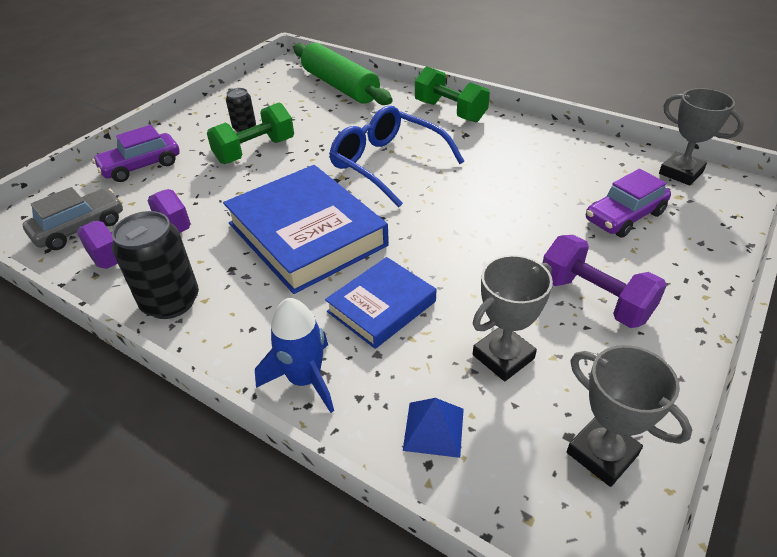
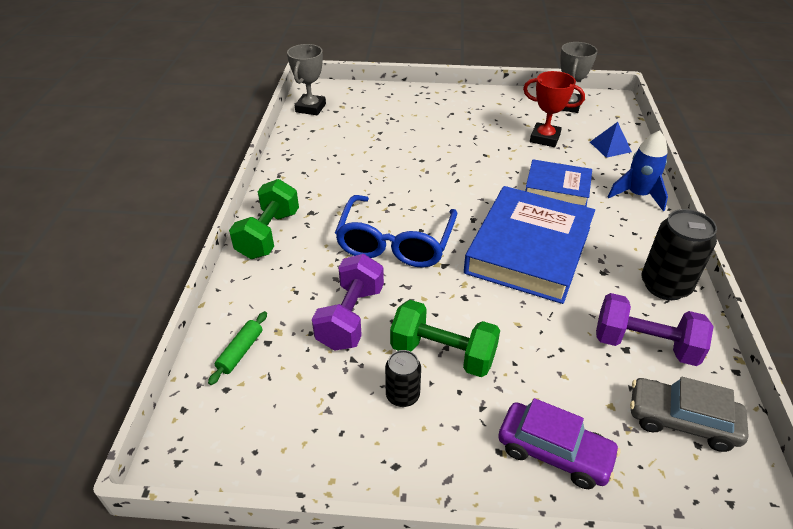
camera: 120 degrees left, 0 degrees up
(340, 86) = (240, 352): green rolling pin -> green rolling pin, size x0.41
(503, 356) = (545, 138): grey trophy -> red trophy
(594, 299) = (472, 120): purple dumbbell -> purple dumbbell (351, 317)
(624, 216) = (382, 121): purple car -> none

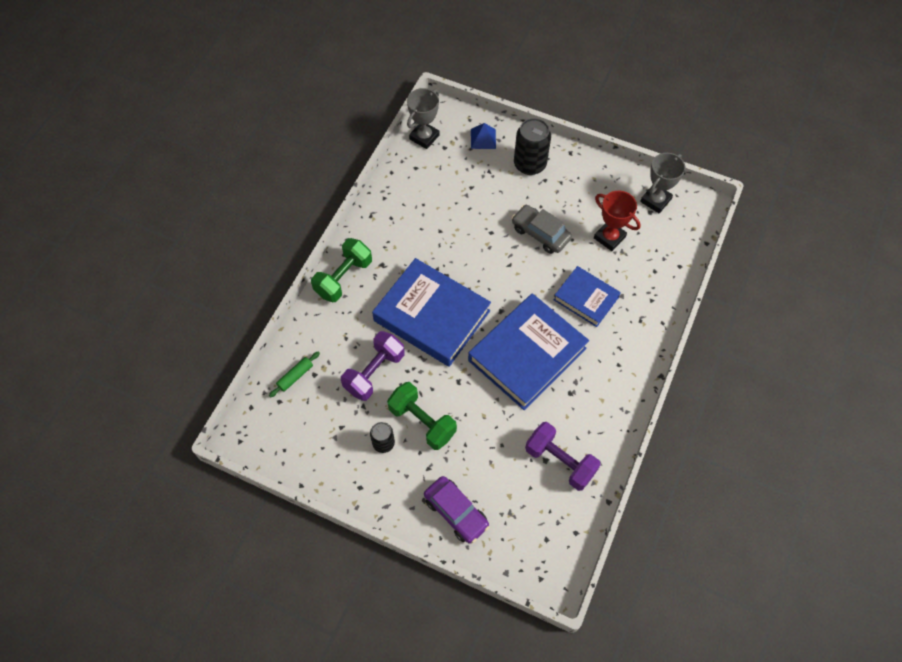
camera: 20 degrees right, 20 degrees up
(395, 243) = (432, 316): blue glasses -> blue book
(610, 147) = (661, 265): blue pyramid -> blue pyramid (483, 138)
(637, 195) = (647, 327): blue rocket -> none
(665, 285) = (608, 420): black can -> black can (529, 164)
(681, 421) = (547, 521): grey car -> grey car (540, 234)

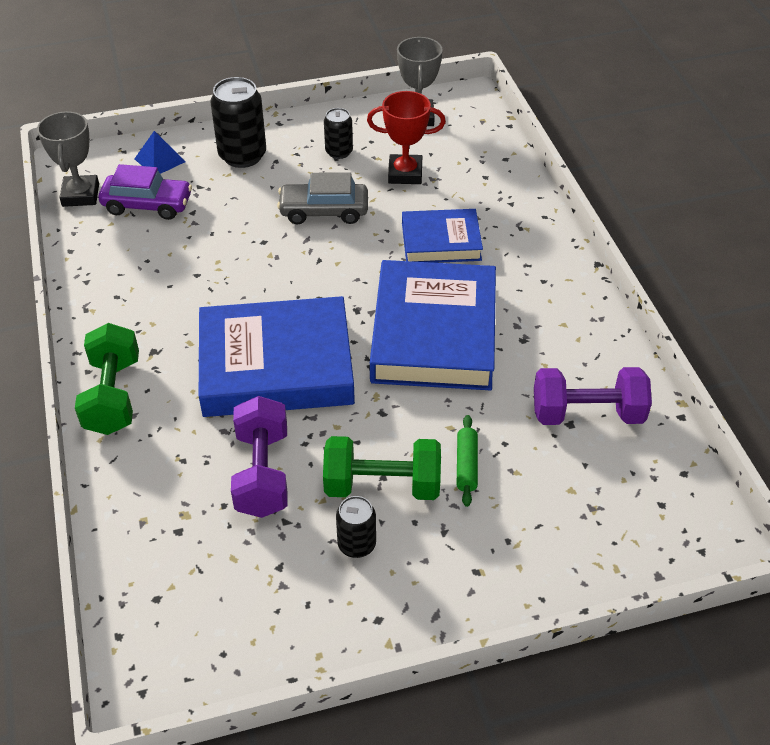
camera: 40 degrees left, 15 degrees down
(295, 376) = (152, 551): green rolling pin -> green rolling pin (466, 465)
(456, 512) = (530, 554): purple car -> purple car (147, 205)
(585, 196) = (339, 152): none -> black can

